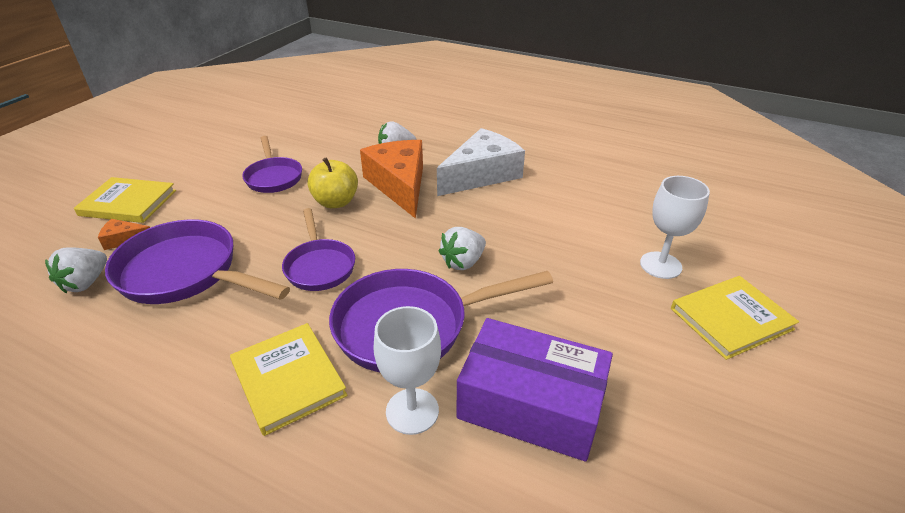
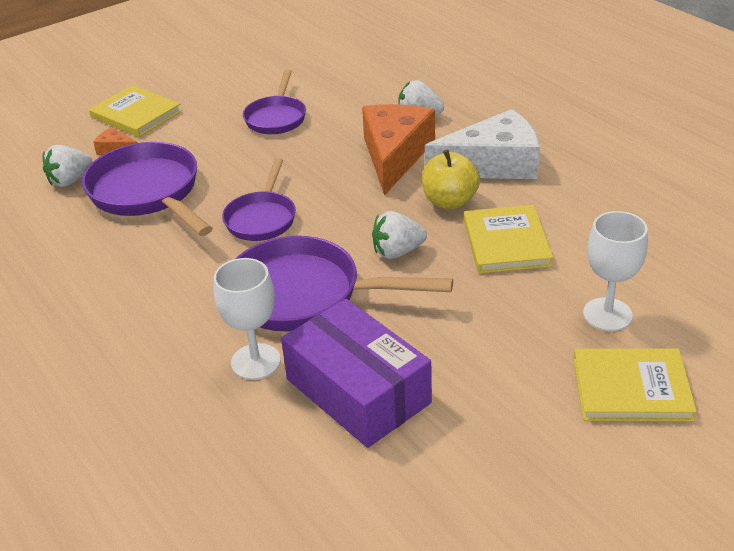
camera: 30 degrees right, 0 degrees up
(288, 379) = (177, 305): yellow book -> yellow book (506, 242)
(336, 202) = (318, 158): yellow apple -> yellow apple (449, 201)

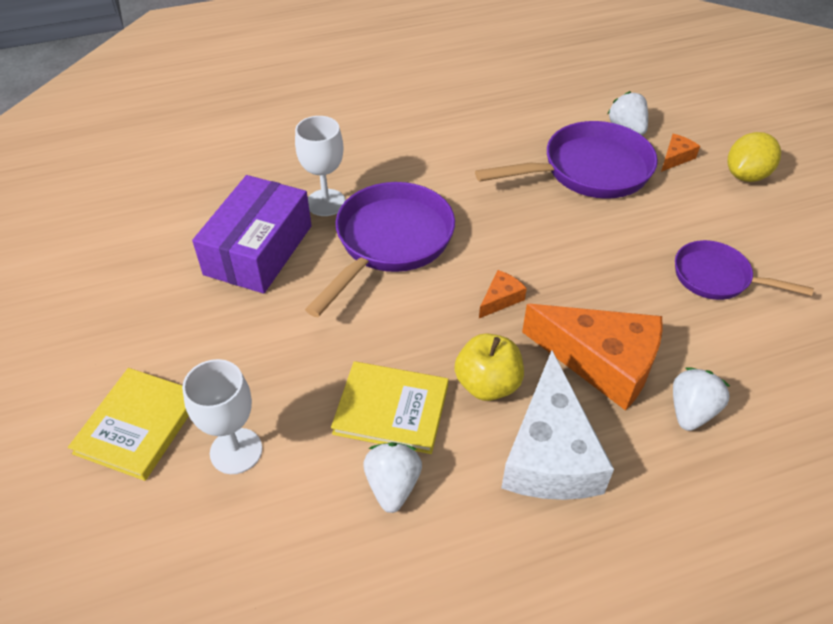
camera: 105 degrees right, 10 degrees up
(136, 114) = (746, 175): yellow book -> yellow lemon
(262, 218) = (517, 235): purple pan -> none
(351, 212) = (500, 299): none -> orange cheese
(357, 391) = (258, 250): purple box -> purple box turned 45 degrees counterclockwise
(397, 252) = (419, 317): white strawberry -> white strawberry (393, 485)

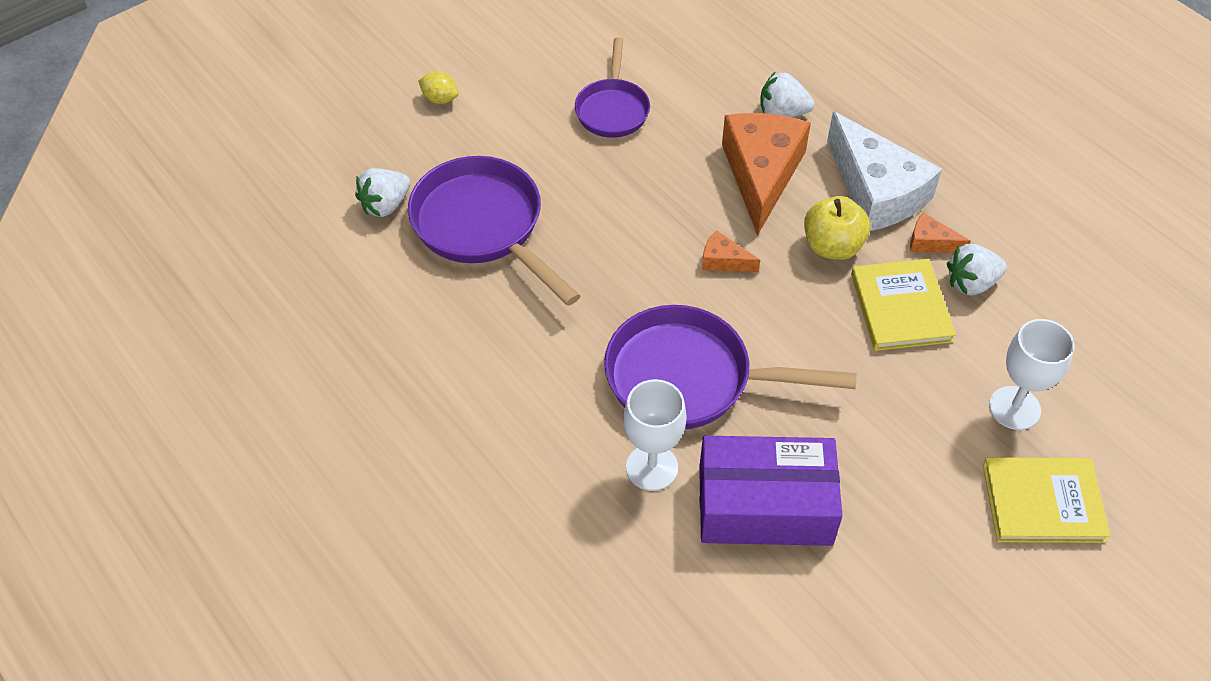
camera: 110 degrees left, 5 degrees up
(550, 453) = (876, 191): white cheese -> white cheese turned 75 degrees clockwise
(675, 158) = (429, 156): orange cheese -> orange cheese (930, 242)
(746, 175) = (440, 99): yellow lemon -> yellow lemon, size x0.60

